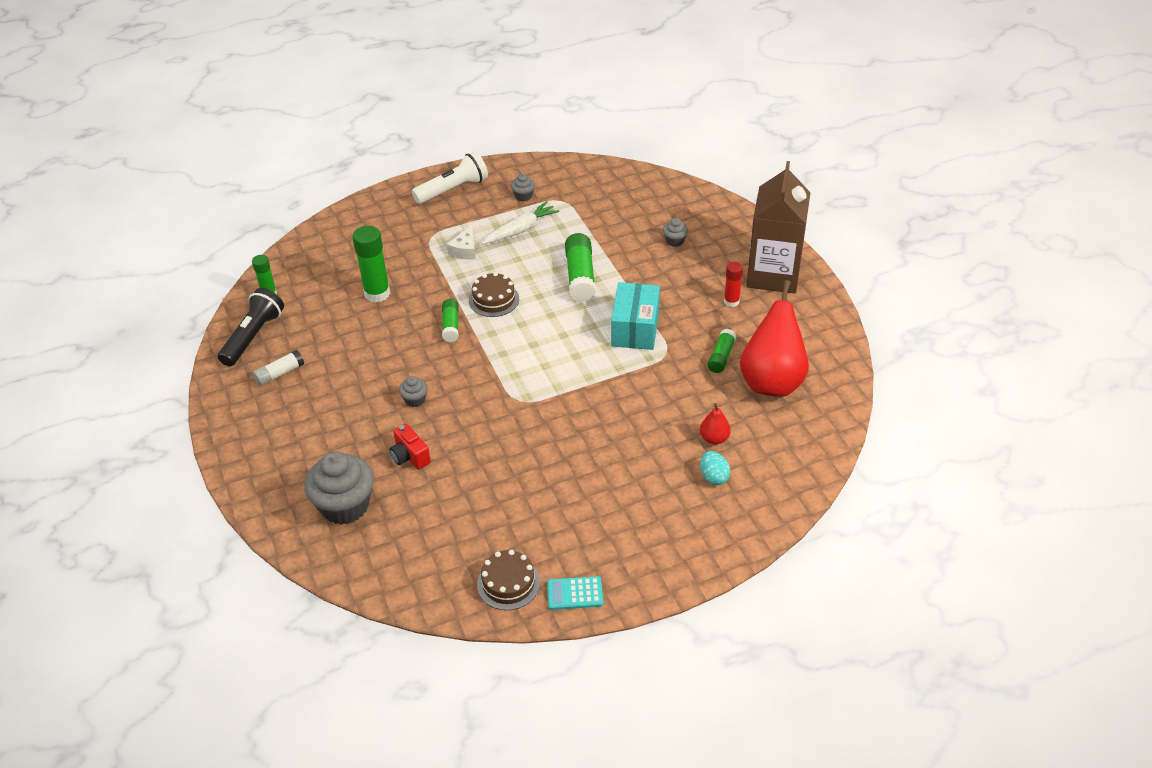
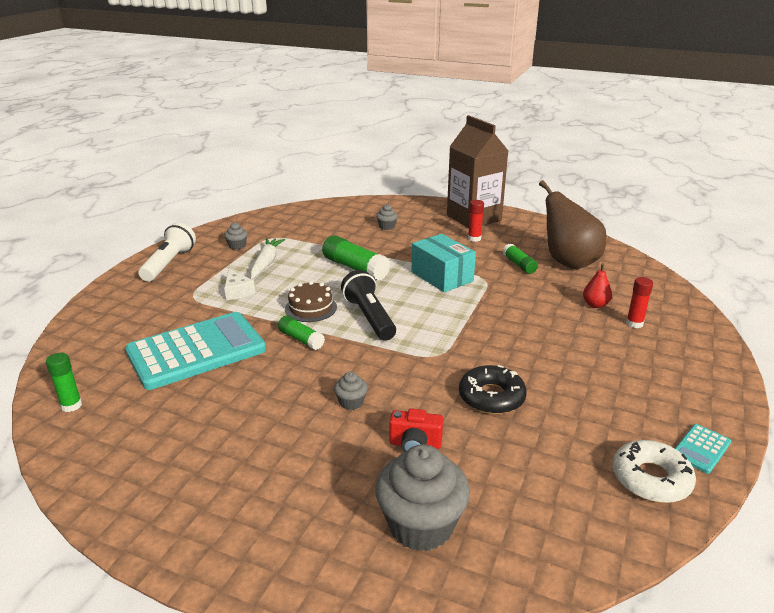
camera: 45 degrees left, 15 degrees down
(253, 336) = (99, 448): black flashlight -> black flashlight (369, 317)
(279, 374) = (177, 461): white glue stick -> none
(377, 293) = (196, 351): green glue stick -> turquoise calculator
(504, 459) = (491, 397): none -> black donut
(508, 583) = (651, 479): brown cake -> white donut
(714, 477) = (634, 323): turquoise egg -> red glue stick
(772, 381) = (568, 262): red pear -> brown pear

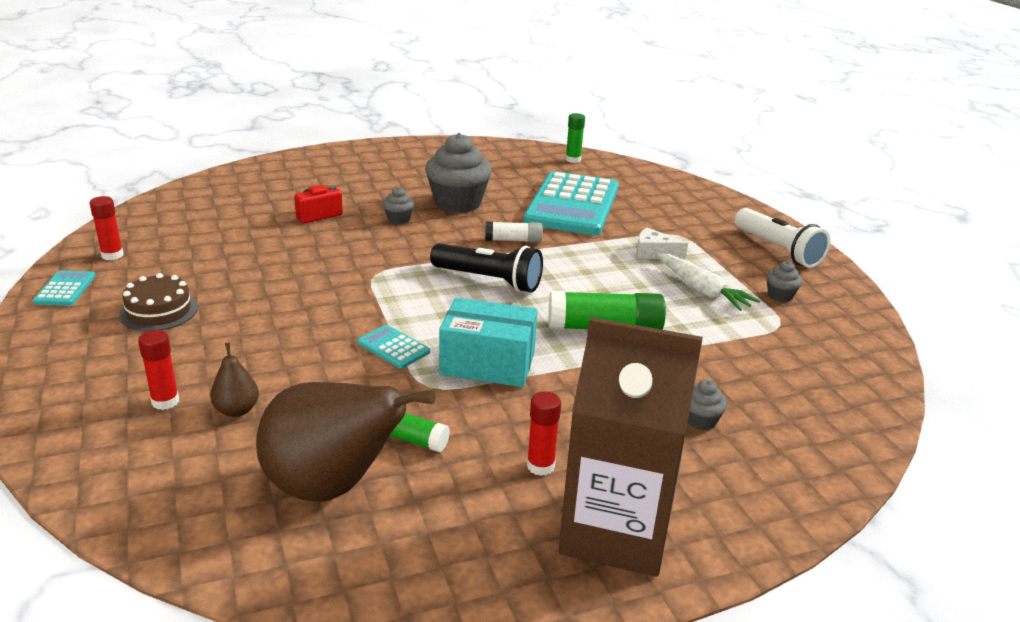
camera: 135 degrees right, 0 degrees up
(301, 339) = (513, 240): green glue stick -> white glue stick
(311, 308) = (558, 266): brown cake -> brown cake (159, 311)
(421, 525) = (271, 188): grey cupcake -> grey cupcake (458, 203)
(481, 302) = (393, 347): none -> turquoise calculator
(491, 397) = (287, 261): black donut -> none
(595, 305) = (237, 410): red pear -> brown pear
(651, 479) = (112, 255): white donut -> red glue stick

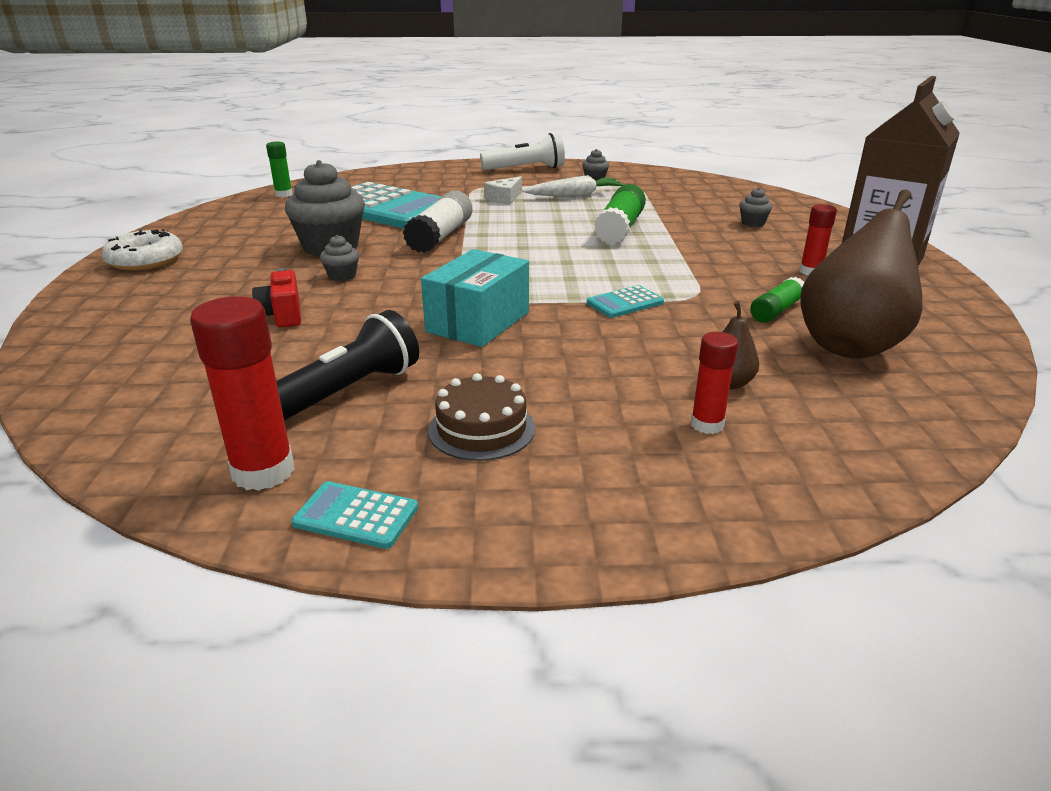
camera: 70 degrees left, 0 degrees up
(112, 255) = (263, 471): red glue stick -> red glue stick, size x1.68
(396, 153) = (145, 260): none -> white donut
(487, 363) = (664, 271): turquoise box -> turquoise box (478, 322)
(488, 280) = (515, 254): black flashlight -> black flashlight (346, 392)
(513, 240) = (440, 236): white glue stick -> white glue stick, size x1.68

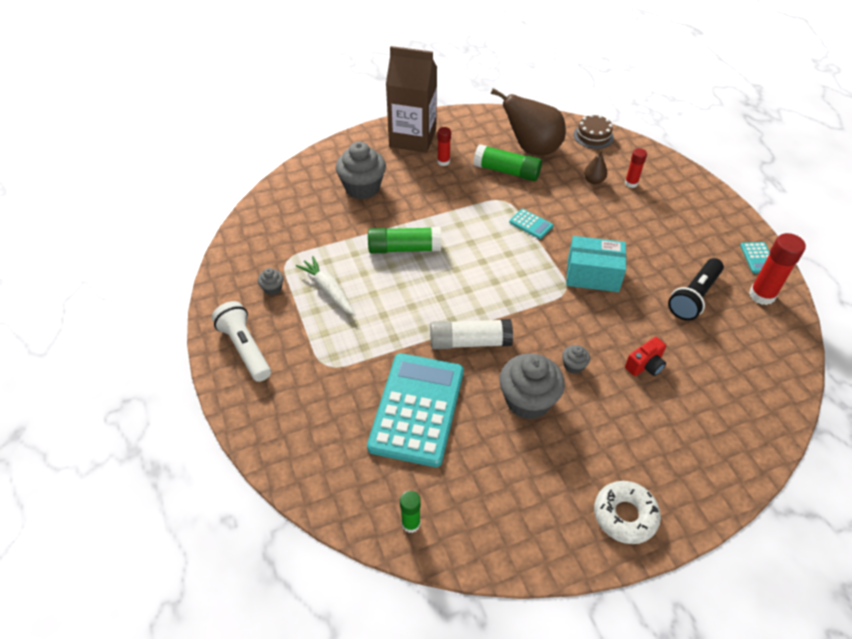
camera: 110 degrees left, 20 degrees up
(346, 392) = (694, 297): black flashlight -> black flashlight turned 75 degrees counterclockwise
(481, 429) = (684, 243): brown cake -> brown cake (593, 136)
(504, 198) = (354, 334): white cheese -> none
(753, 223) = (362, 188): grey cupcake -> grey cupcake, size x2.20
(776, 311) = (507, 171): green glue stick -> green glue stick, size x1.68

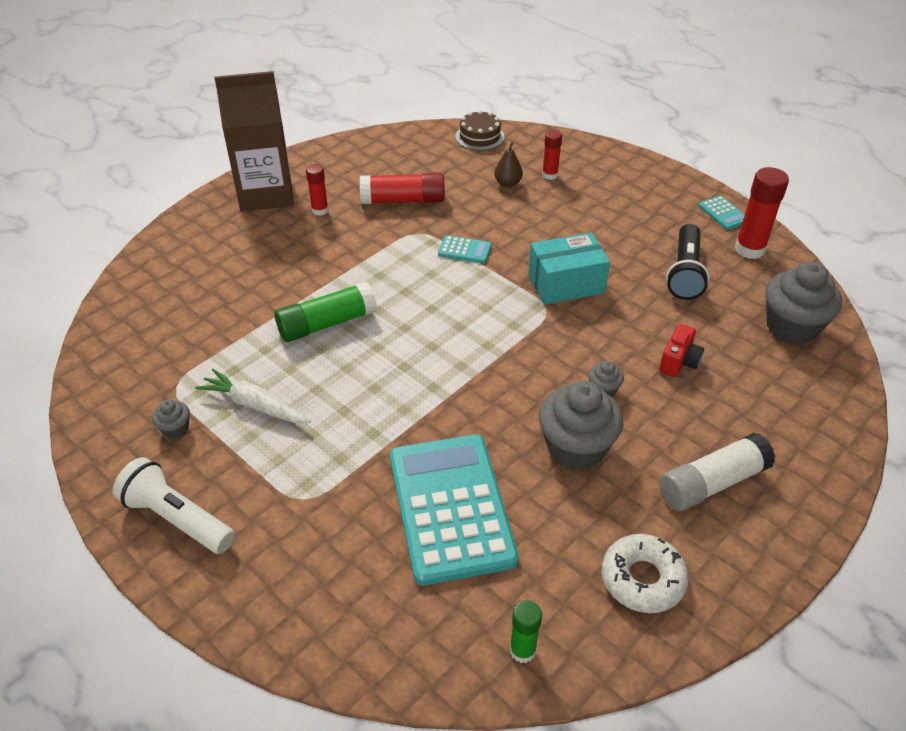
camera: 25 degrees left, 5 degrees down
(362, 188) = (232, 269): grey cupcake -> grey cupcake (792, 327)
(469, 342) = (470, 405): white glue stick -> white glue stick (712, 483)
(507, 171) = (403, 200): green glue stick -> red glue stick
(532, 149) = (418, 168): brown pear -> none
(625, 515) = (756, 533): white donut -> white donut (642, 579)

